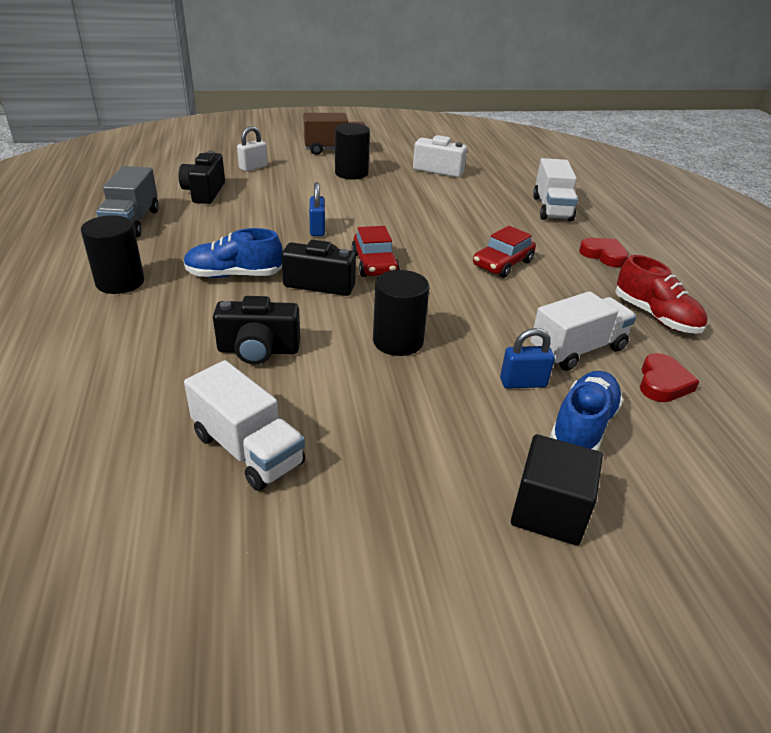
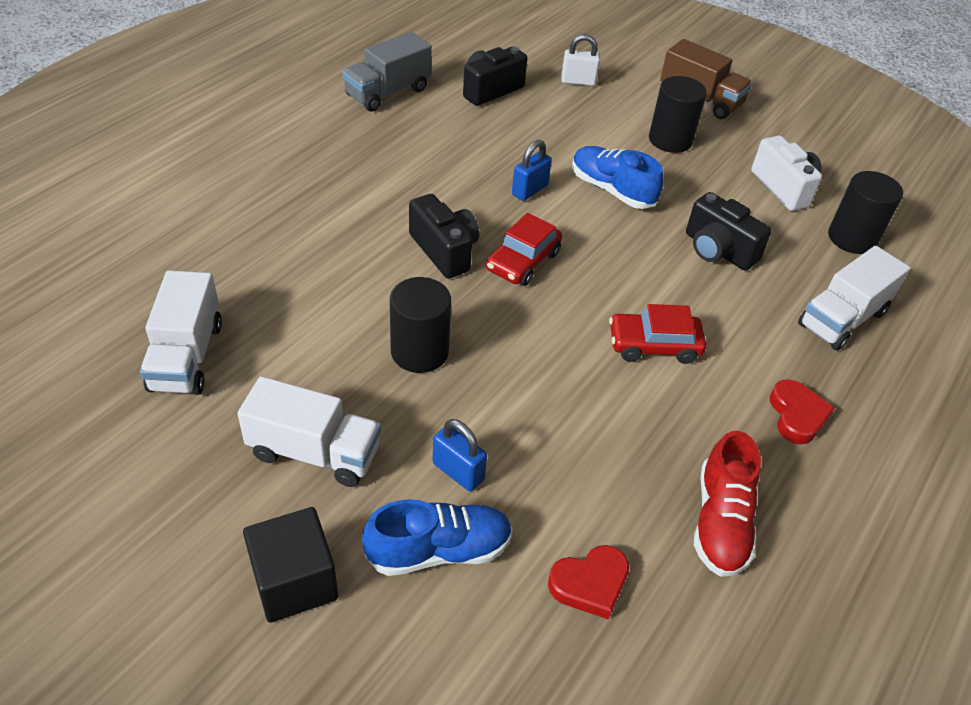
camera: 45 degrees right, 10 degrees up
(120, 282) = (301, 151): black cylinder -> black cylinder (852, 238)
(234, 275) = (389, 197): blue shoe -> blue shoe (612, 190)
(258, 350) = (306, 281): black camera -> black camera (718, 250)
(577, 349) = (565, 485): white truck -> white truck (314, 452)

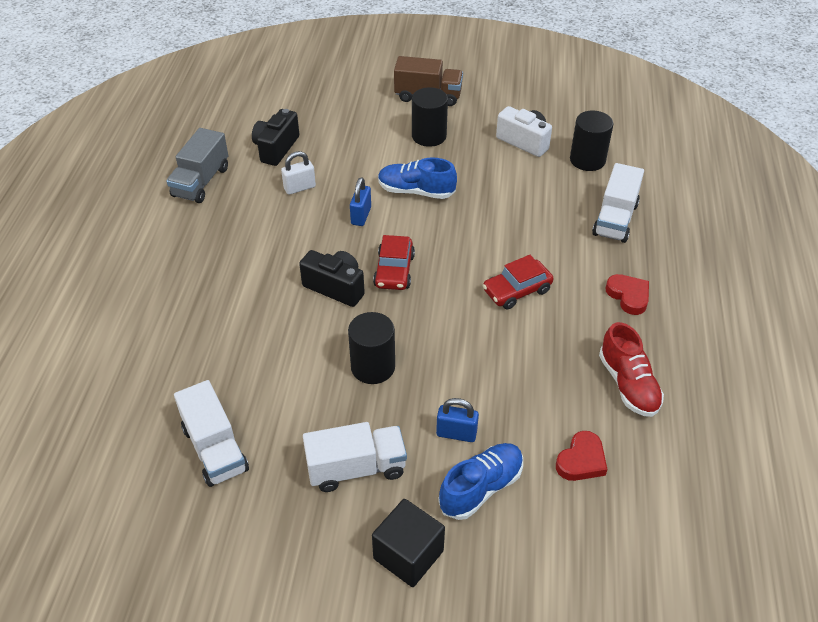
camera: 25 degrees left, 0 degrees up
(578, 81) = (334, 115): white padlock -> white padlock (299, 188)
(718, 250) = (512, 205): black camera -> none

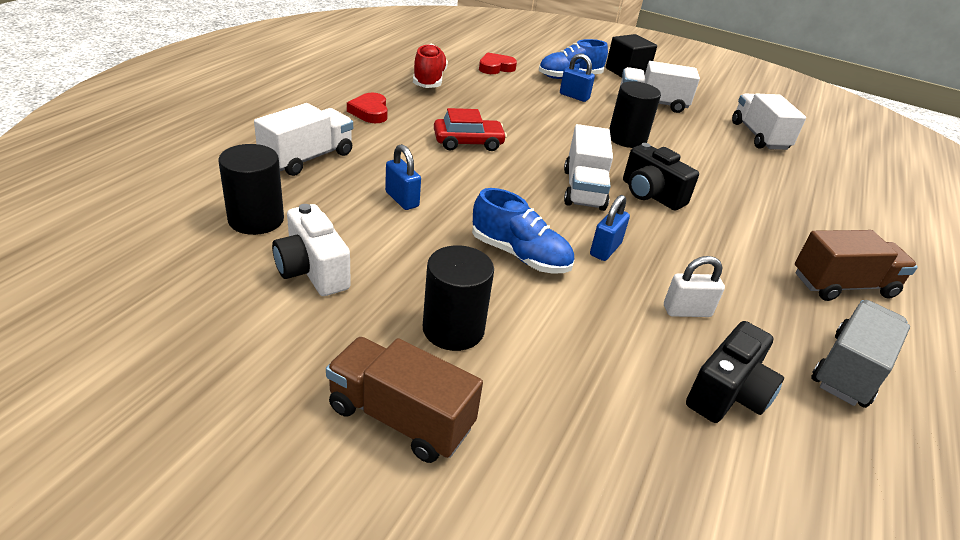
camera: 165 degrees left, 10 degrees down
(183, 245) = (843, 285): none -> brown truck
(394, 271) = (583, 189): red car -> white truck
(519, 207) = (402, 199): none -> blue padlock

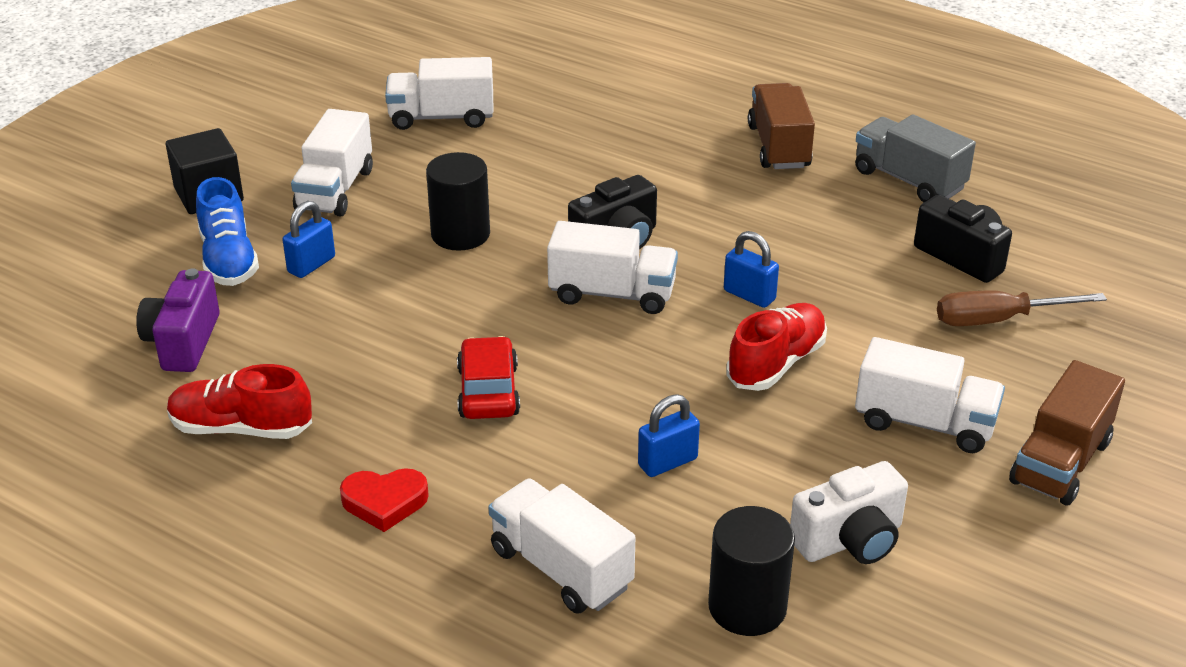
camera: 80 degrees left, 0 degrees up
(453, 329) = (924, 423): black cylinder -> white truck
(495, 67) = (183, 342): red heart -> purple camera
(520, 255) = (776, 363): blue shoe -> red shoe
(624, 406) = (998, 320): none -> brown screwdriver
(686, 311) = (849, 257): white padlock -> none

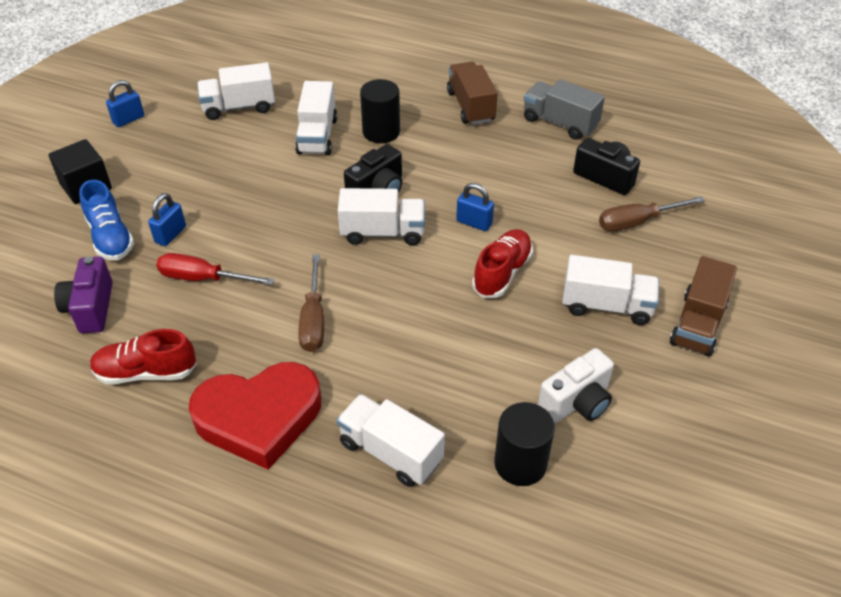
camera: 10 degrees left, 10 degrees up
(335, 190) = (175, 173): white truck -> white truck (317, 136)
(344, 323) = (203, 278): none -> red screwdriver
(384, 502) = (259, 417): red heart -> red heart, size x2.14
(460, 234) = (270, 198): black cylinder -> black cylinder (381, 132)
(488, 391) = (313, 319): red car -> brown screwdriver
(667, 462) = (446, 359): blue padlock -> blue padlock (128, 119)

